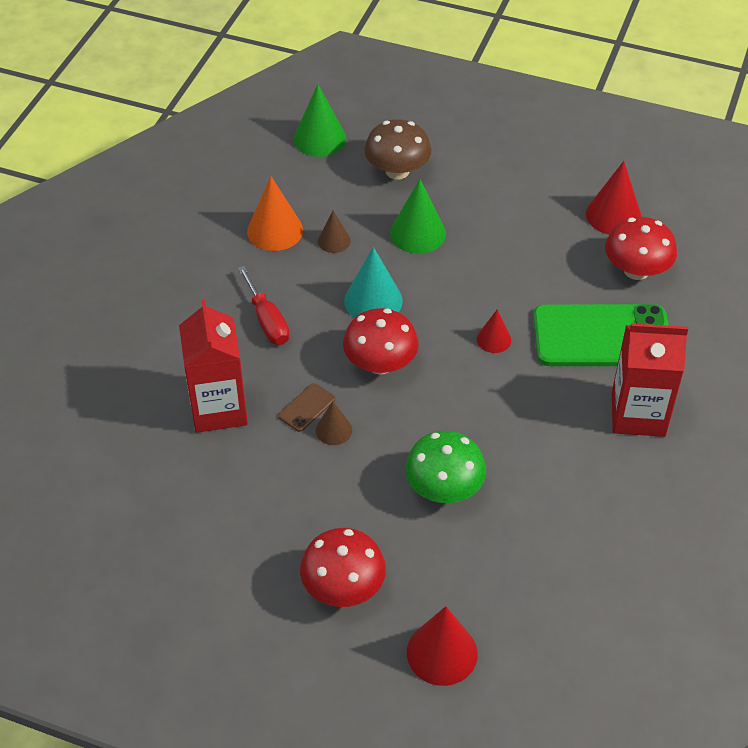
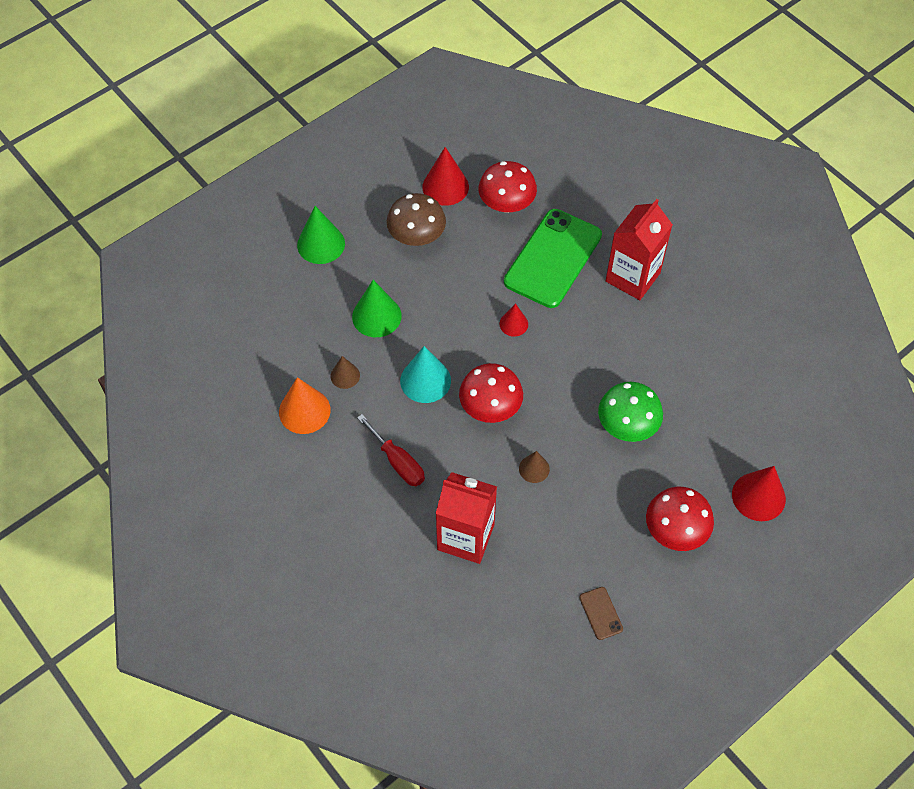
camera: 60 degrees left, 10 degrees up
(267, 320) = (398, 462): red screwdriver -> red screwdriver turned 45 degrees clockwise
(306, 407) = (502, 476): brown phone -> brown phone (601, 613)
(320, 138) = (223, 329): green cone -> green cone (321, 244)
(397, 171) = (300, 295): brown mushroom -> brown mushroom (417, 236)

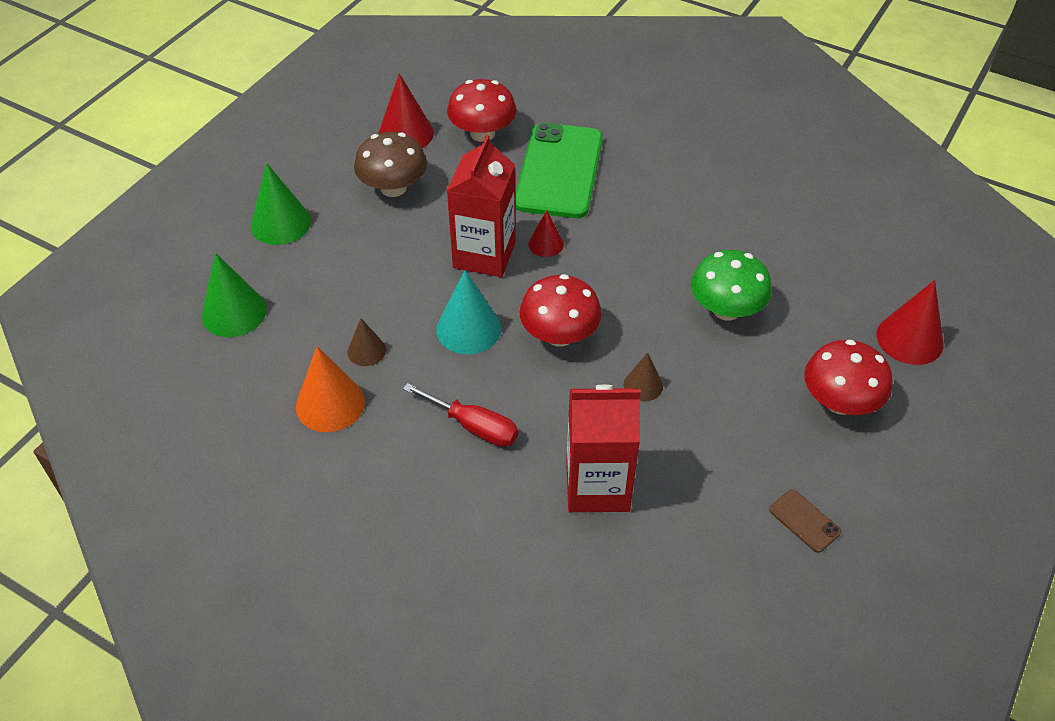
camera: 20 degrees left, 10 degrees down
(376, 316) = (379, 278): green cone -> green cone (234, 312)
(632, 277) = (655, 166): red carton -> red carton (484, 255)

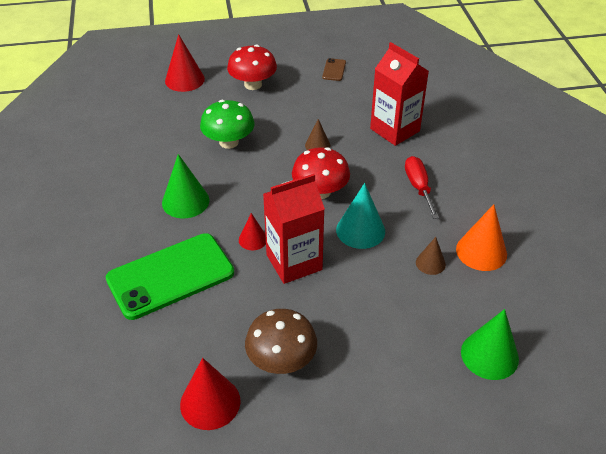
camera: 130 degrees left, 5 degrees down
(281, 223) = (390, 402): green cone -> green cone (185, 201)
(482, 133) = (164, 349): red mushroom -> none

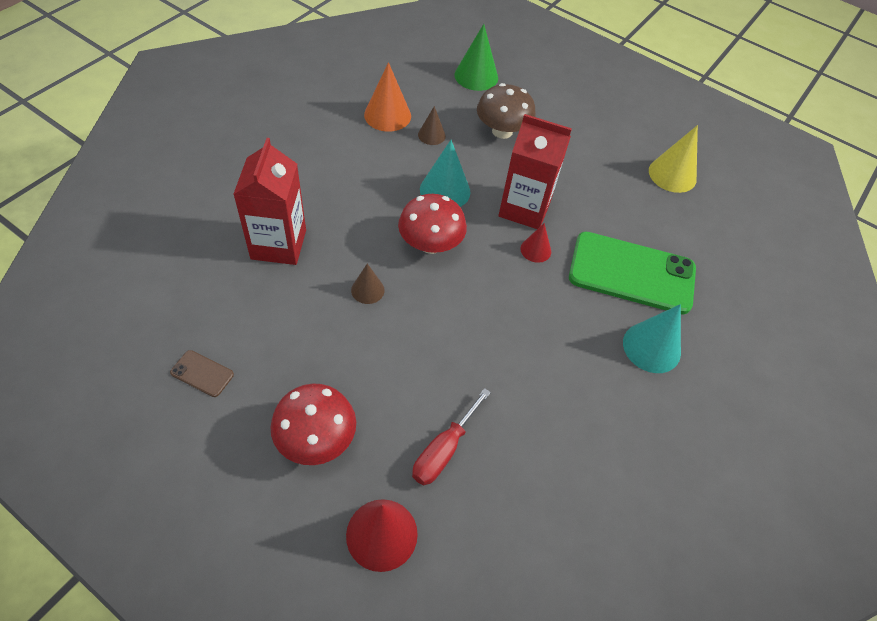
camera: 140 degrees left, 10 degrees up
(117, 237) = (651, 347): none -> turquoise cone
(185, 201) = (557, 334): green cone -> none
(210, 402) = (672, 174): red cone -> yellow cone
(229, 142) = (444, 370): green mushroom -> none
(281, 360) = (603, 162): brown mushroom -> brown mushroom (502, 131)
(334, 70) = (202, 373): brown phone -> brown phone turned 60 degrees clockwise
(418, 187) = (351, 183): red screwdriver -> red screwdriver (443, 450)

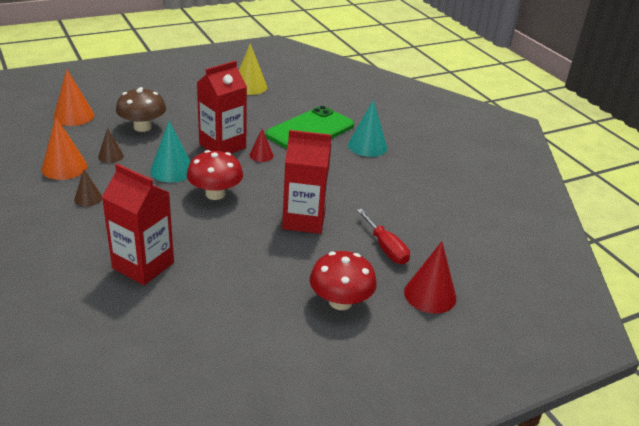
camera: 60 degrees left, 20 degrees down
(202, 373) = (238, 346): brown phone -> none
(367, 290) = (231, 236): brown cone -> brown cone (88, 198)
(440, 343) = (304, 220): none -> red carton
(476, 76) = (74, 116): green cone -> orange cone

